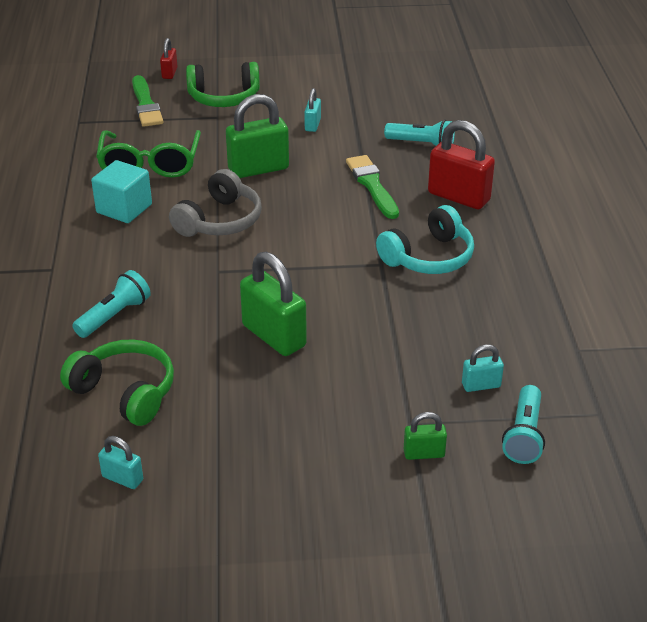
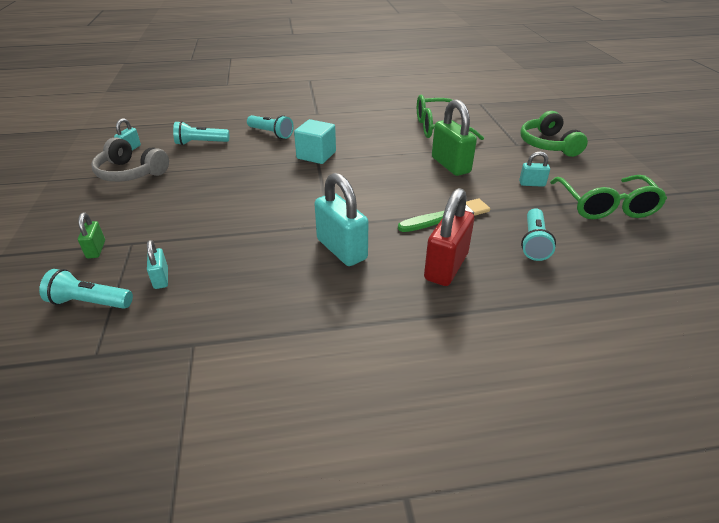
camera: 85 degrees right, 0 degrees up
(124, 208) = (383, 125): turquoise cube -> turquoise cube (316, 155)
(125, 392) = (201, 143): green headphones -> turquoise flashlight
(146, 105) = (516, 120): green brush -> none
(169, 73) = (568, 123): red padlock -> none
(220, 221) = (376, 156): grey headphones -> grey headphones (131, 173)
(274, 336) = (243, 184): green padlock -> none
(362, 95) = (605, 206): none -> green glasses
(429, 257) = (341, 249): turquoise headphones -> turquoise padlock

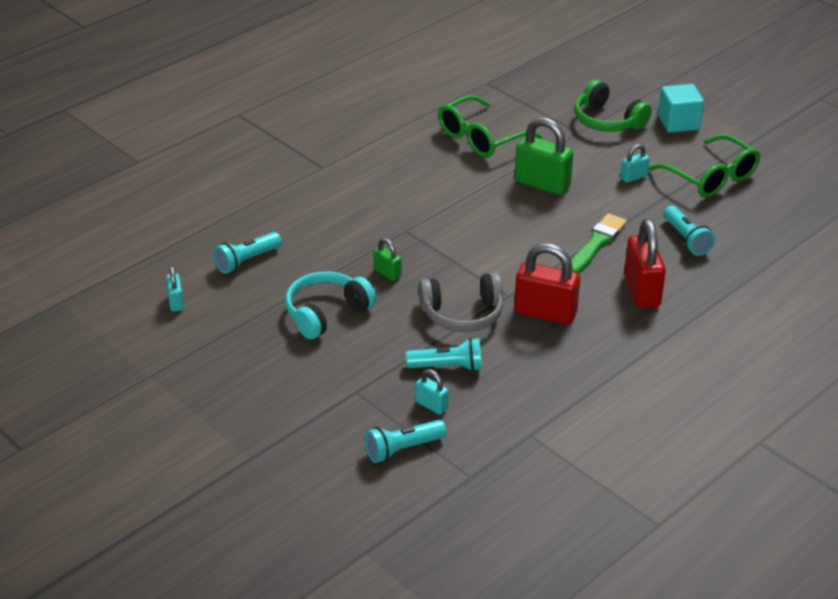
camera: 35 degrees left, 0 degrees up
(96, 249) = (332, 412): green padlock -> green padlock (387, 273)
(131, 173) = (229, 328): grey headphones -> grey headphones (462, 314)
(196, 187) = (326, 313): none -> turquoise headphones
(271, 133) = (309, 216): turquoise flashlight -> turquoise flashlight (447, 367)
(316, 155) = (397, 225): turquoise cube -> turquoise cube (678, 122)
(341, 249) = (545, 313): turquoise padlock -> red padlock

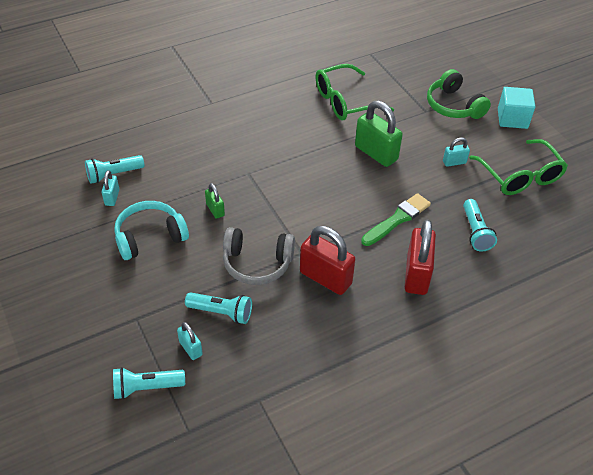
camera: 15 degrees right, 10 degrees up
(176, 302) = (42, 200): turquoise padlock -> turquoise padlock (112, 197)

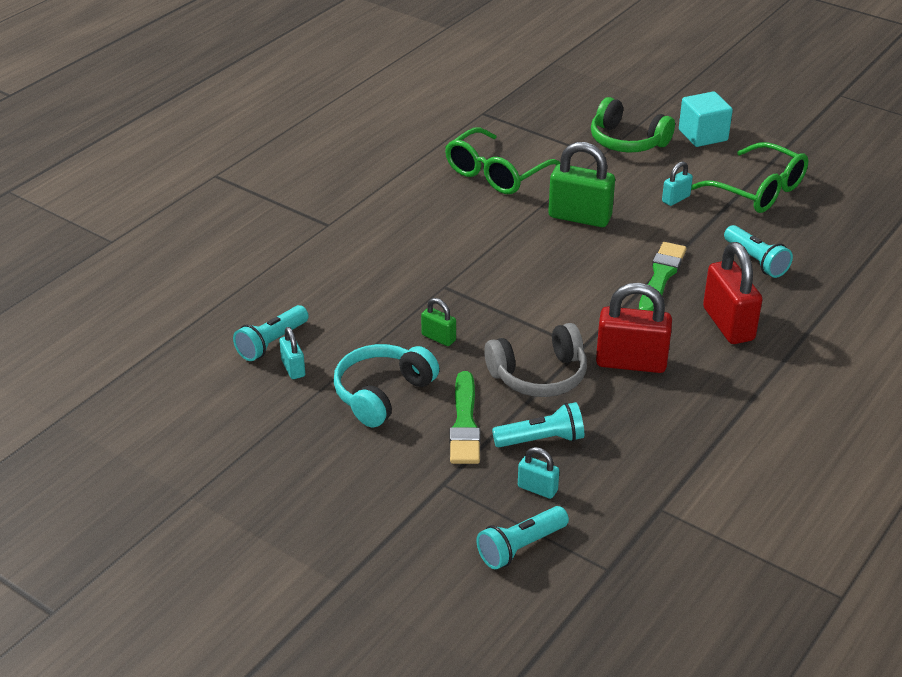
camera: 25 degrees left, 10 degrees down
(183, 280) = (465, 423): none -> green brush

